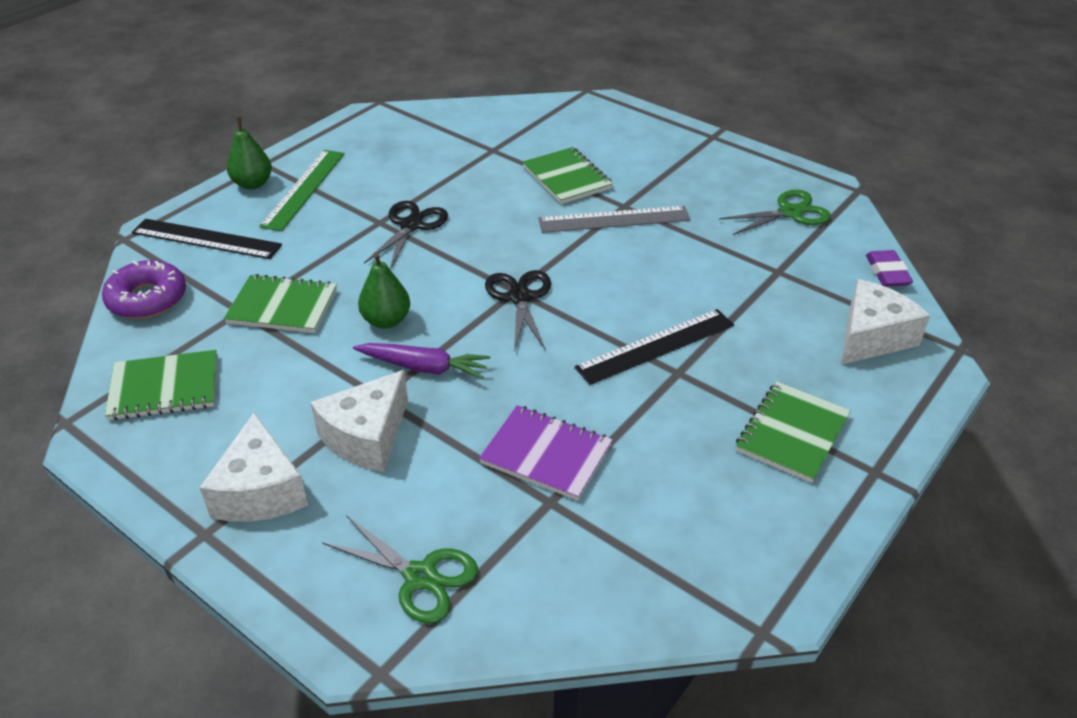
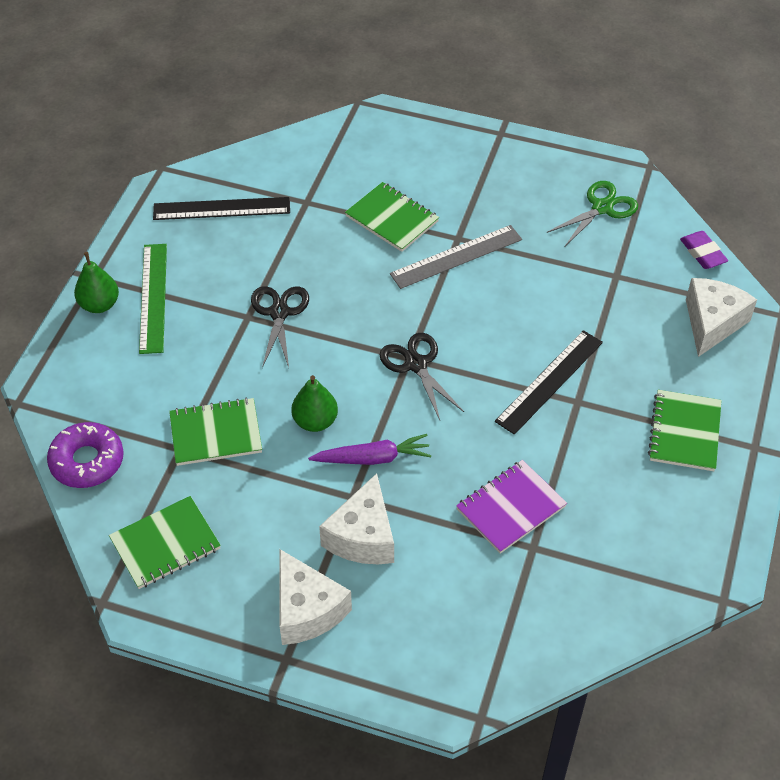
camera: 20 degrees left, 10 degrees up
(206, 239) = (97, 381): black ruler -> black ruler (221, 209)
(420, 577) = (469, 638): green scissors -> none
(546, 454) = (510, 508): purple notebook -> purple notebook turned 45 degrees counterclockwise

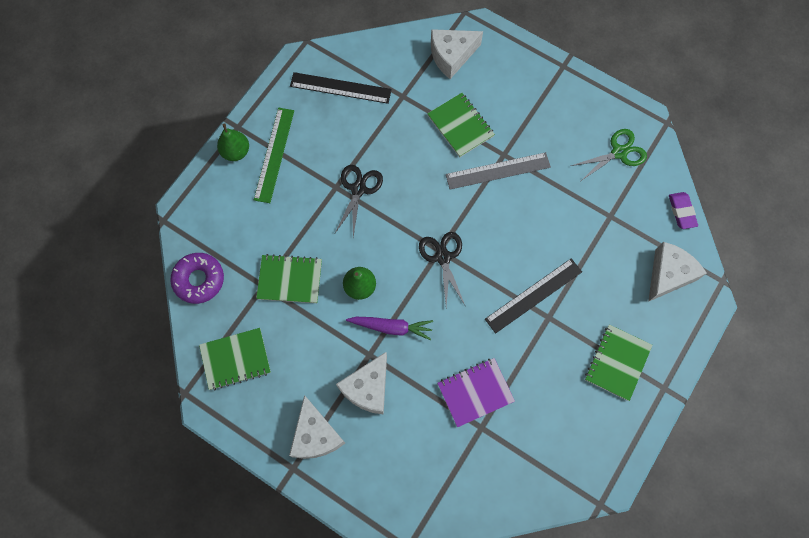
camera: 15 degrees right, 20 degrees up
(356, 149) = (451, 56): none -> white cheese

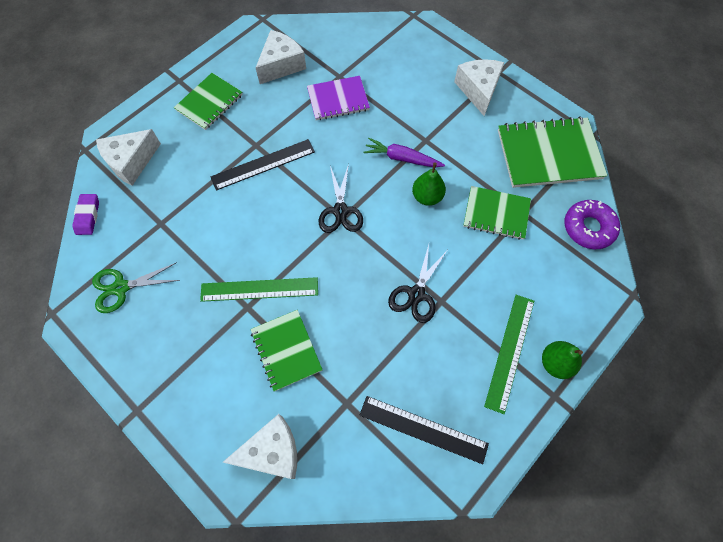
camera: 170 degrees left, 5 degrees down
(235, 359) = (548, 154): green notebook -> green notebook, size x1.60
(368, 388) = (430, 116): white cheese -> white cheese (281, 65)
(498, 170) = (259, 289): grey ruler -> green ruler

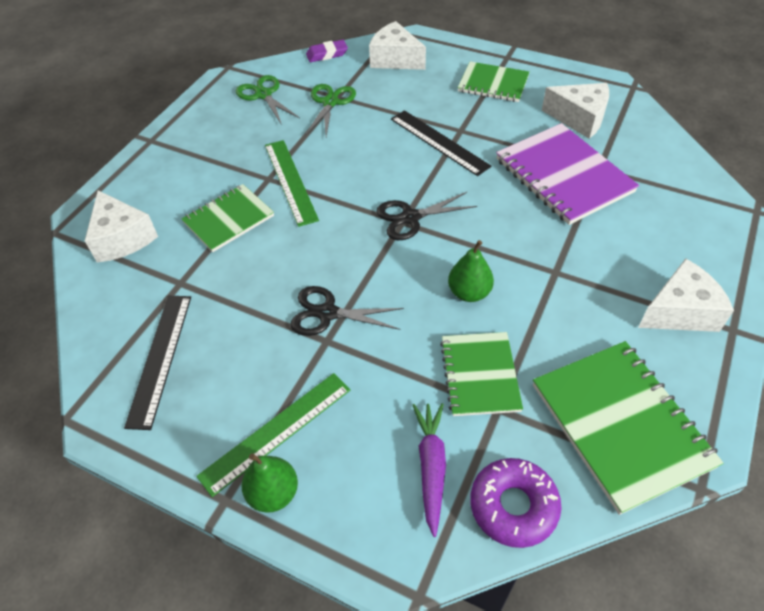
camera: 75 degrees right, 15 degrees down
(166, 231) = (330, 102): none -> green scissors
(338, 100) = (563, 176): purple notebook -> purple notebook, size x1.60
(402, 158) = (513, 254): purple carrot -> purple carrot (431, 466)
(510, 352) = (276, 432): green ruler -> green ruler turned 45 degrees counterclockwise

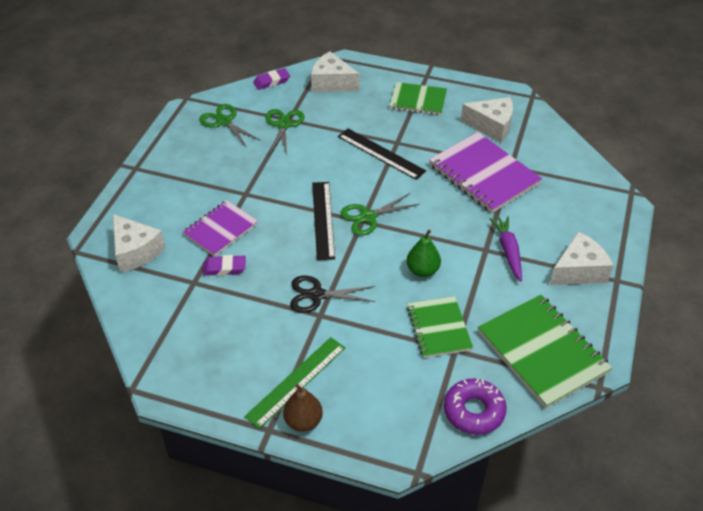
camera: 10 degrees left, 5 degrees down
(160, 358) = (194, 339): black ruler -> black ruler (323, 220)
(221, 268) = (224, 268): none -> purple eraser
(228, 219) = (220, 229): green notebook -> purple notebook
(273, 493) = (303, 421): green pear -> brown pear
(290, 181) = (264, 195): green ruler -> none
(410, 217) = (368, 217): black scissors -> green scissors
(431, 466) = (413, 392): purple carrot -> purple carrot (508, 251)

